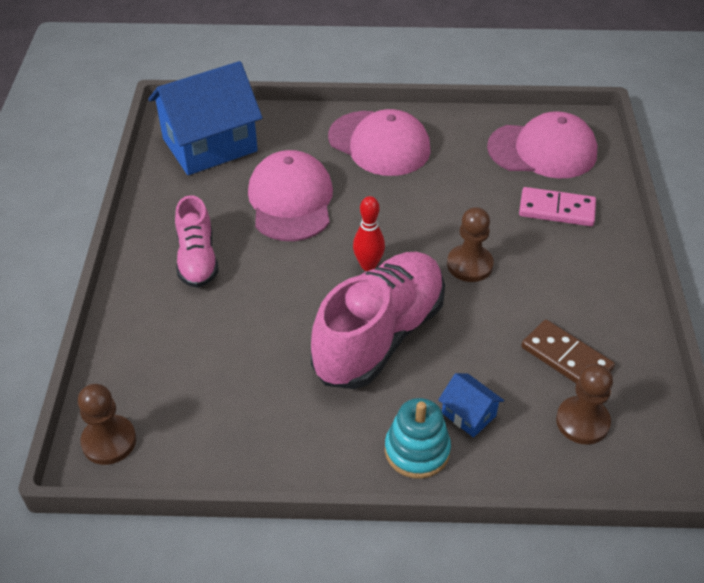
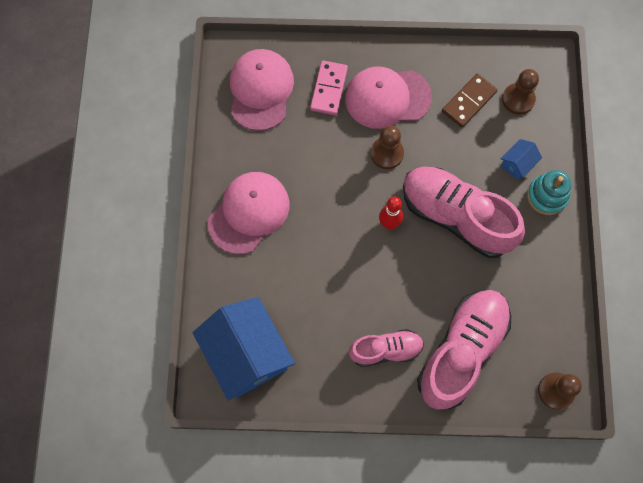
camera: 90 degrees left, 25 degrees up
(184, 335) = (462, 351): none -> pink shoe
(291, 200) = (318, 282): pink cap -> pink cap (387, 98)

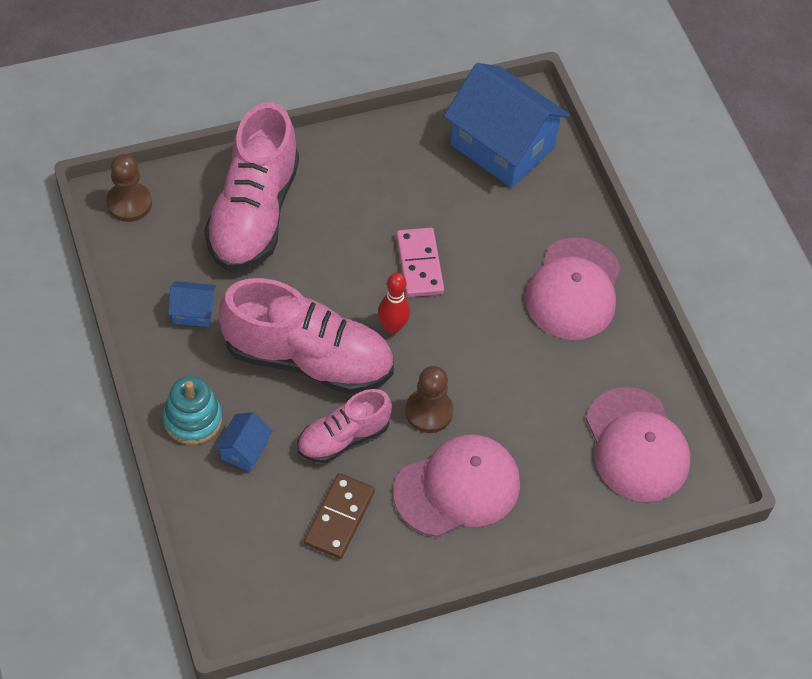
camera: 155 degrees right, 15 degrees down
(328, 89) = (544, 475): pink domino -> pink domino (419, 264)
(385, 350) = (344, 191): pink shoe -> pink shoe (343, 437)
(518, 99) = (268, 543): brown pawn -> none
(527, 279) = (193, 312): none -> blue house

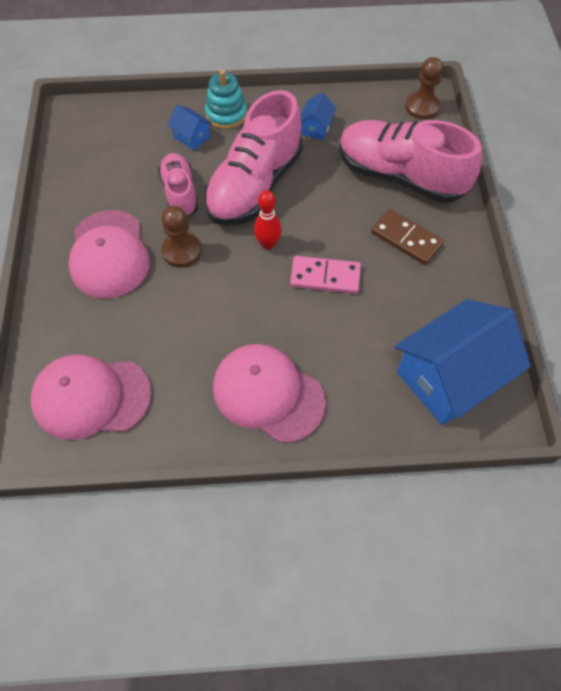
camera: 110 degrees right, 5 degrees up
(339, 517) = (117, 178): brown domino -> brown domino (406, 239)

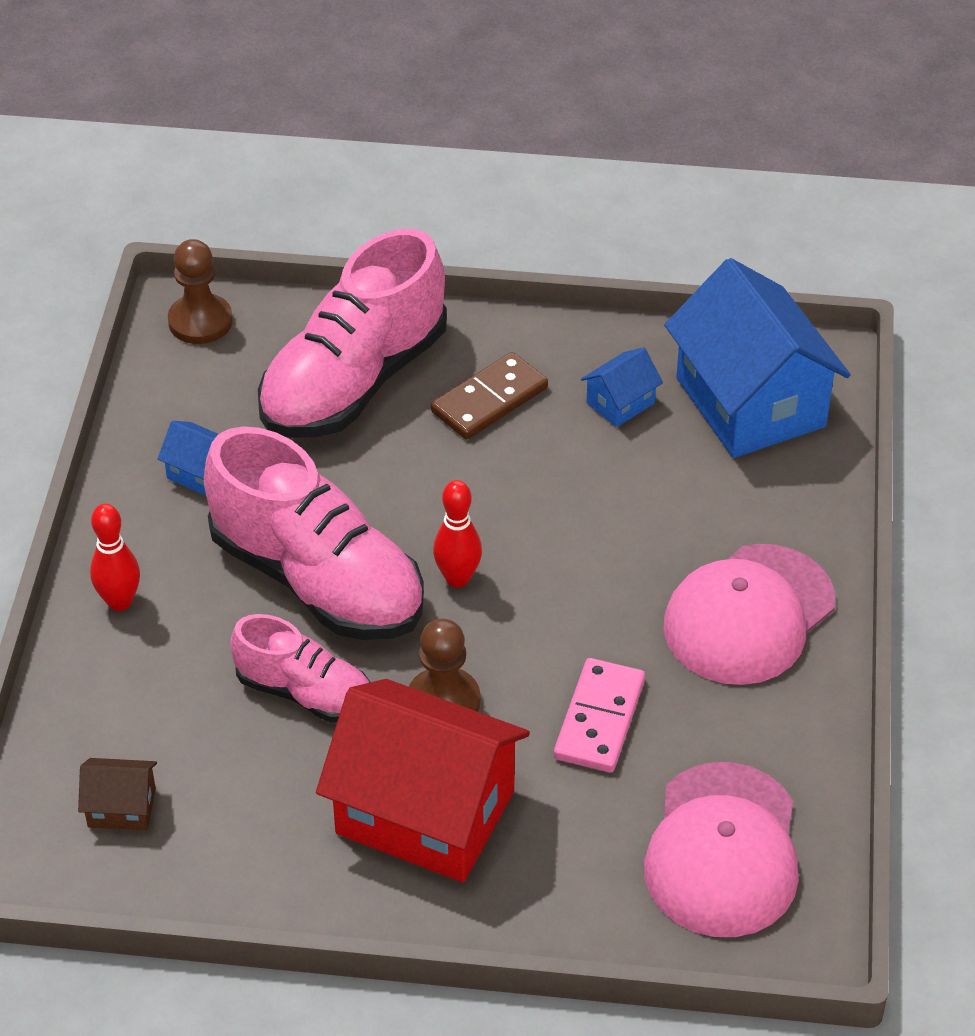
camera: 80 degrees left, 15 degrees down
(105, 139) = (121, 808): none -> brown house
(109, 254) = (425, 813): pink cap -> red house
(180, 193) = (305, 693): pink shoe -> pink shoe turned 150 degrees counterclockwise
(192, 137) = (163, 662): blue house -> blue house (620, 403)
(226, 114) = (120, 601): turquoise stacking toy -> red bowling pin
(325, 277) = (543, 513): pink domino -> pink domino (599, 719)

